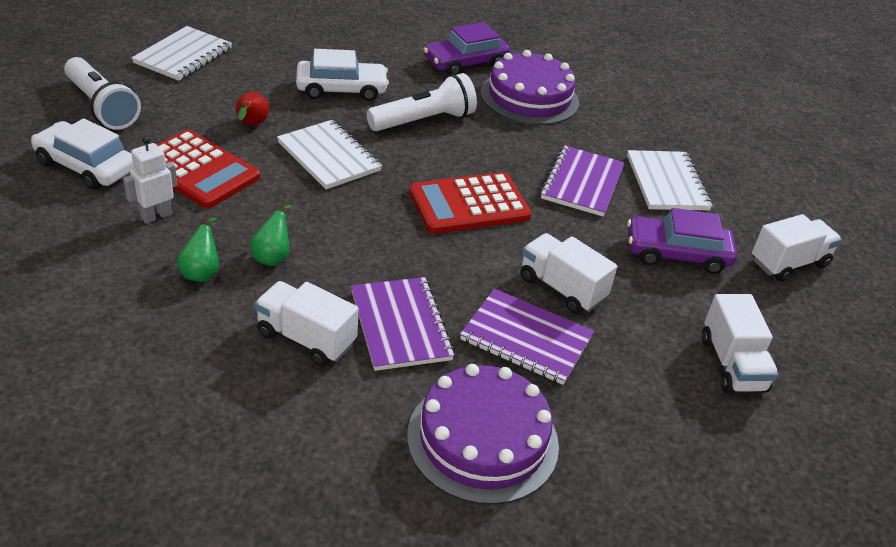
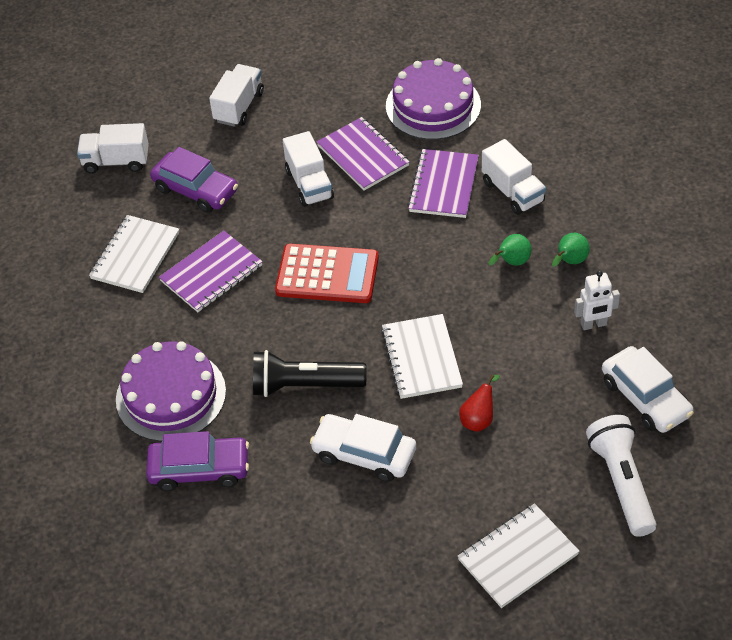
camera: 145 degrees left, 10 degrees up
(197, 170) = (546, 369): red calculator -> none
(423, 121) = (305, 385): white flashlight -> black flashlight

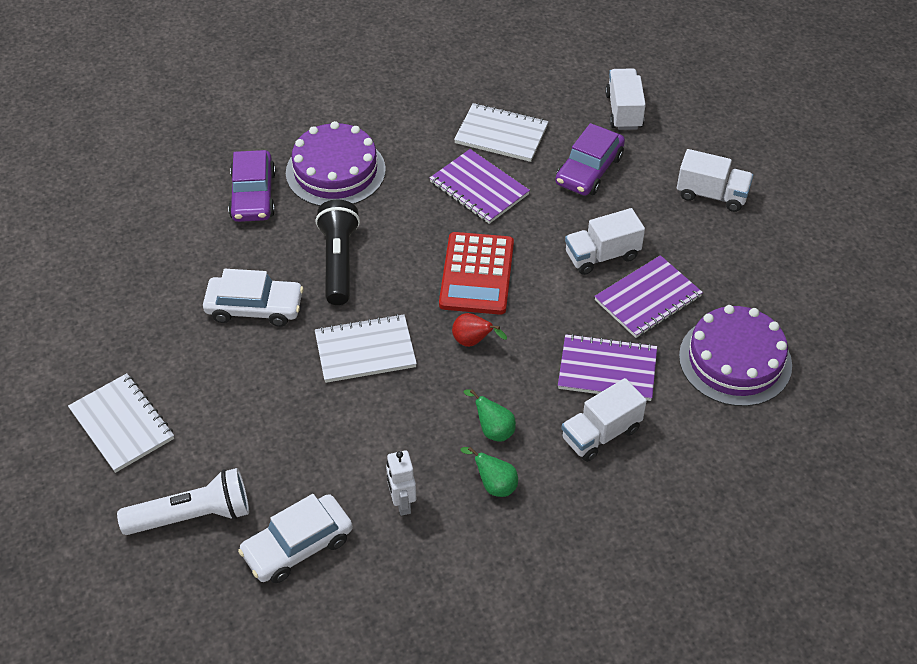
camera: 85 degrees right, 0 degrees up
(364, 454) = (254, 307): white car -> white car turned 75 degrees clockwise
(478, 419) = (285, 396): red pear -> red pear (473, 342)

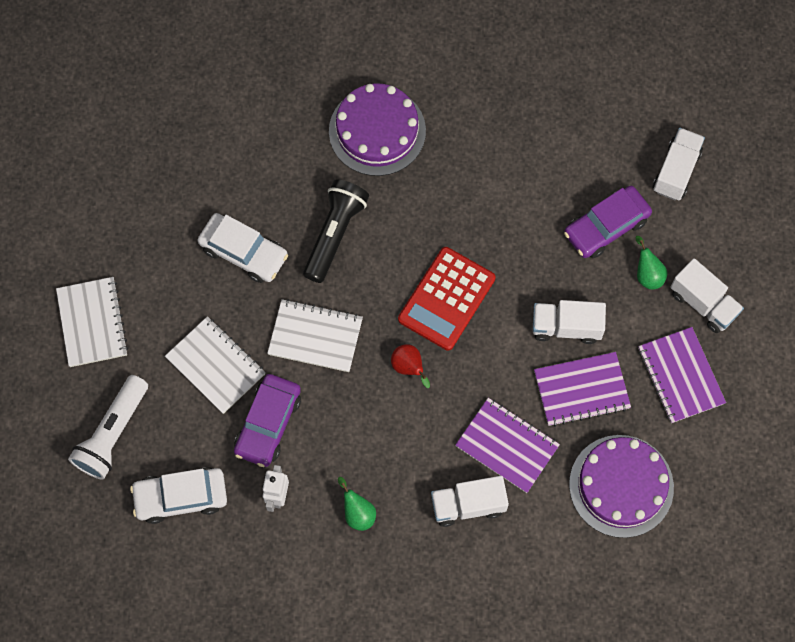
camera: 25 degrees right, 20 degrees up
(192, 516) = (113, 433): white flashlight -> white flashlight turned 105 degrees clockwise
(253, 195) = (293, 128): purple car -> purple car (268, 424)
(479, 188) = (495, 205): purple notebook -> purple notebook (680, 376)
(493, 430) = (382, 461): green pear -> green pear (647, 274)
(501, 134) = (546, 151): white notebook -> white notebook (215, 366)

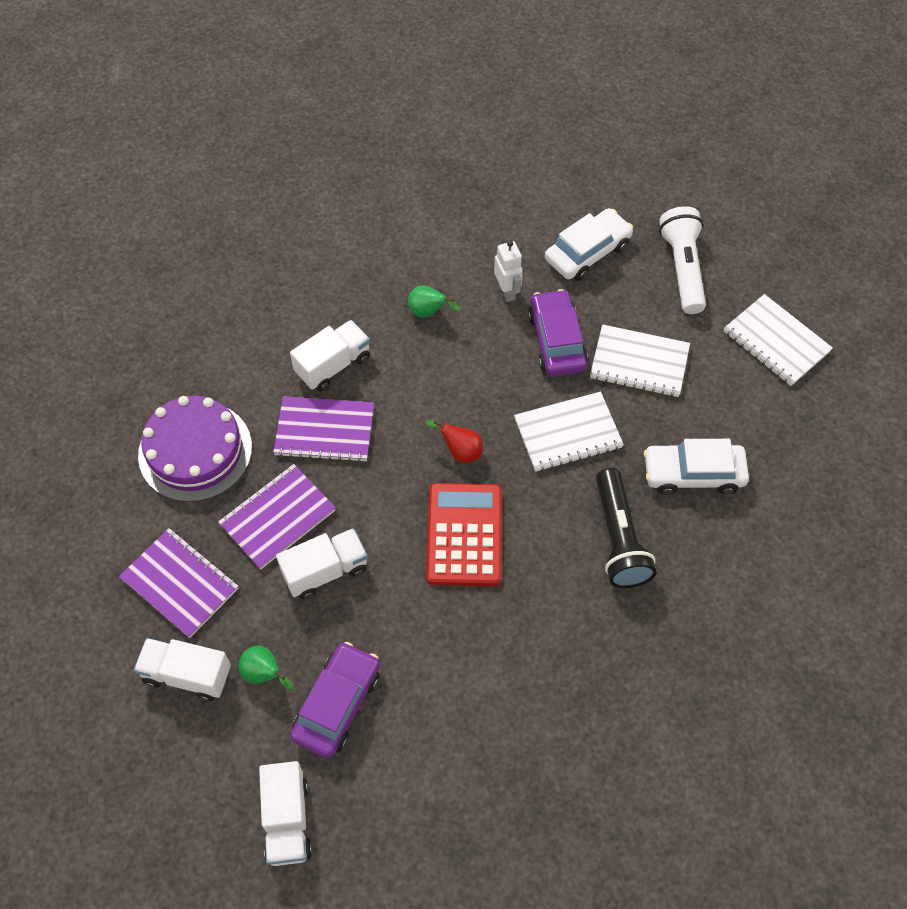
camera: 150 degrees right, 10 degrees down
(377, 131) = (654, 675): purple cake -> none

